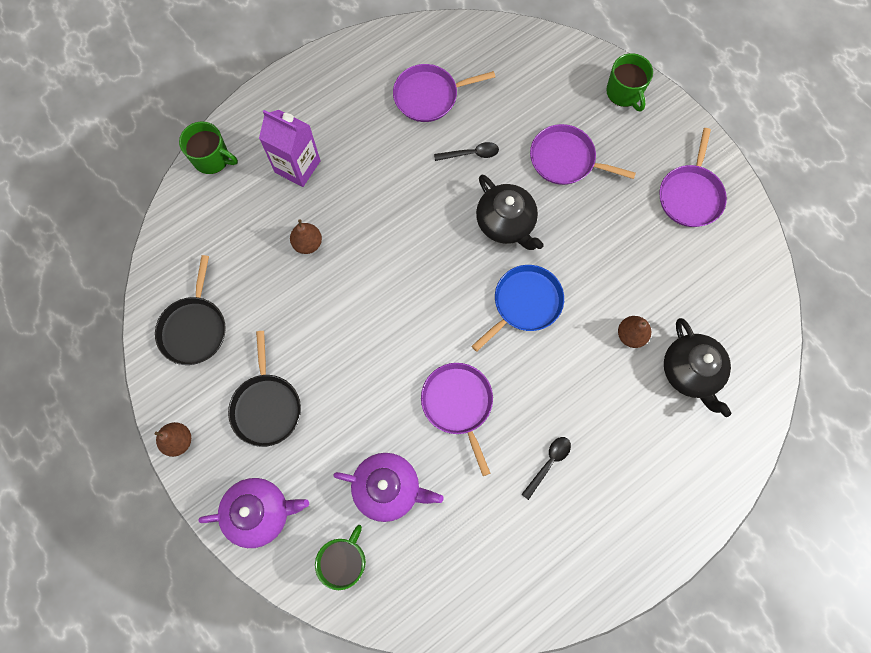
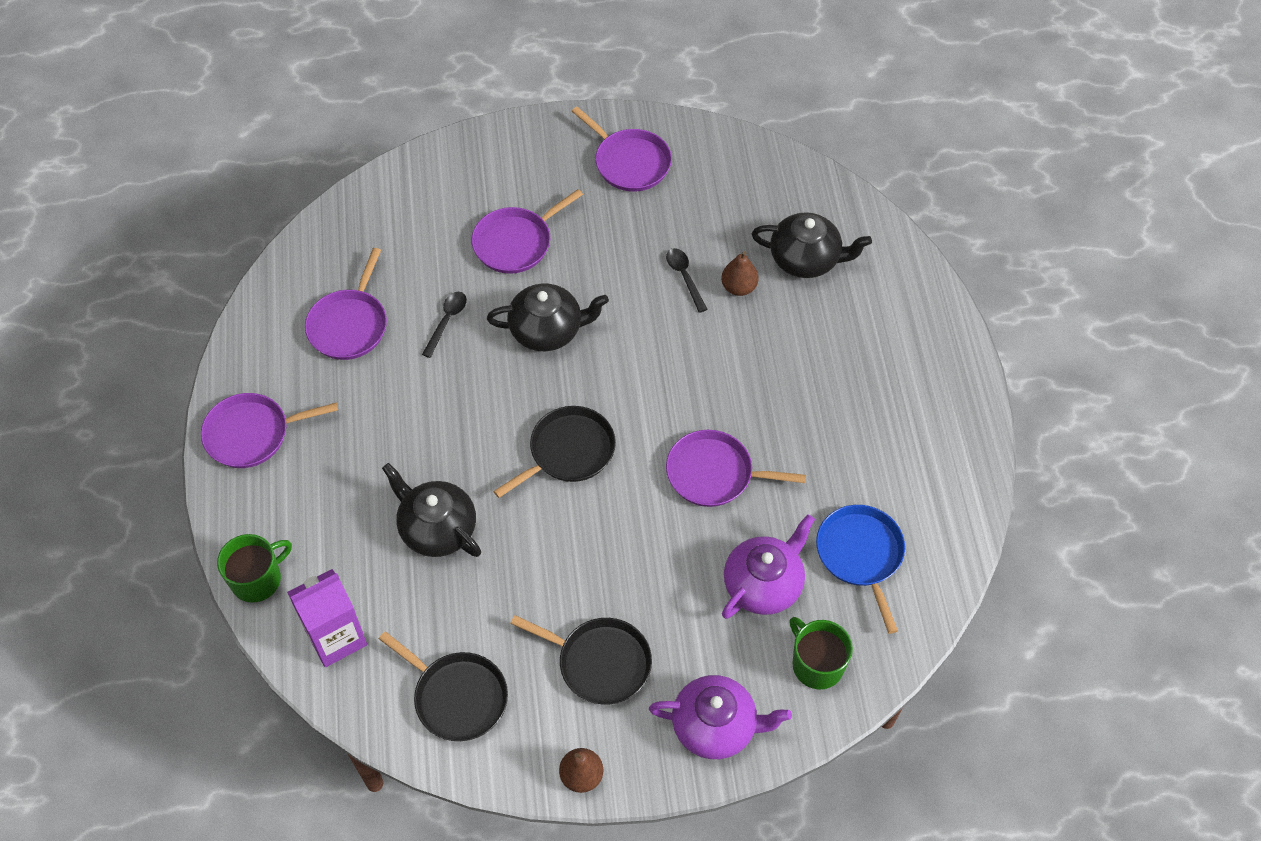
camera: 60 degrees left, 15 degrees down
(260, 512) = (715, 726): purple teapot -> purple teapot turned 75 degrees clockwise
(297, 166) = (335, 494): purple carton -> purple carton (336, 637)
(308, 243) = (437, 528): brown pear -> black teapot
(312, 90) = (252, 434): none -> purple pan
(416, 293) = (568, 452): none -> black pan
(524, 303) = (646, 359): blue pan -> blue pan (861, 555)
(548, 463) = (824, 425): black spoon -> black spoon (684, 277)
(624, 93) = (480, 155): green mug -> none

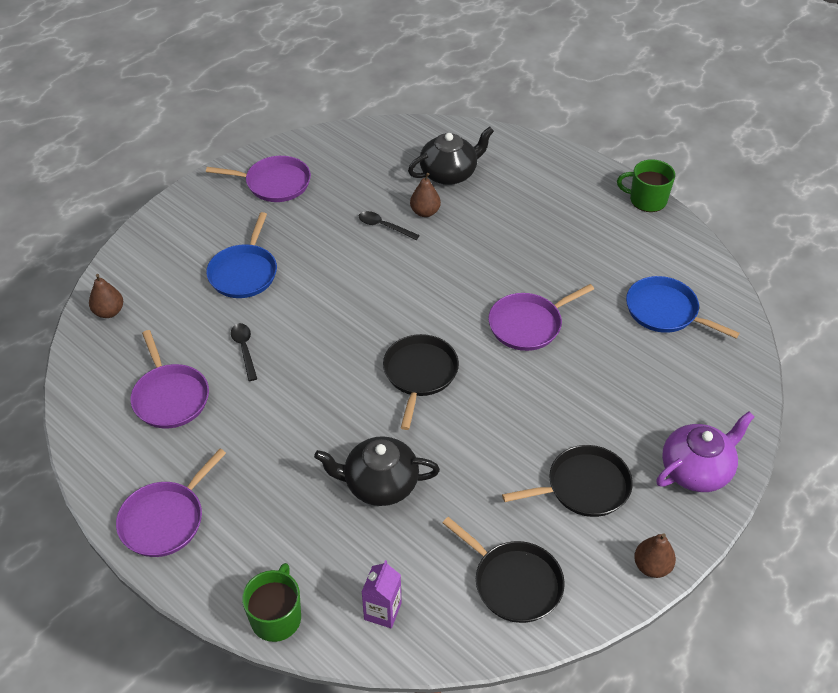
camera: 40 degrees left, 10 degrees down
(336, 637) = (382, 611): purple carton -> purple carton, size x0.64
(373, 207) = (109, 312): none -> brown pear
(457, 697) = (514, 582): black pan -> black pan turned 45 degrees clockwise
(516, 242) = (244, 272): purple pan -> blue pan
(547, 330) = (324, 311): black teapot -> none
(763, 584) = (629, 366): purple teapot -> none
(817, 664) = (711, 389): green mug -> green mug (647, 200)

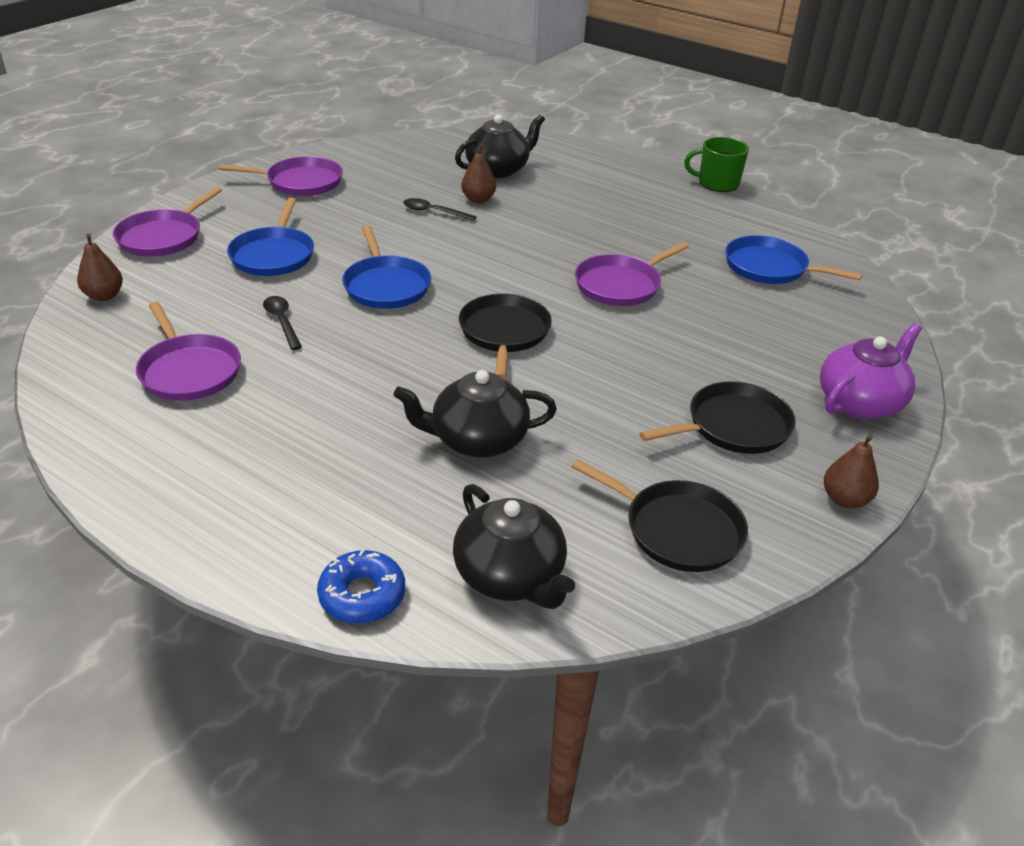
camera: 10 degrees left, 10 degrees down
(165, 519) = (191, 496): purple pan -> purple pan (163, 237)
(276, 617) = (362, 595): green mug -> blue donut
(331, 313) = (386, 285): none -> blue pan
(382, 611) = (510, 575): purple carton -> black teapot

